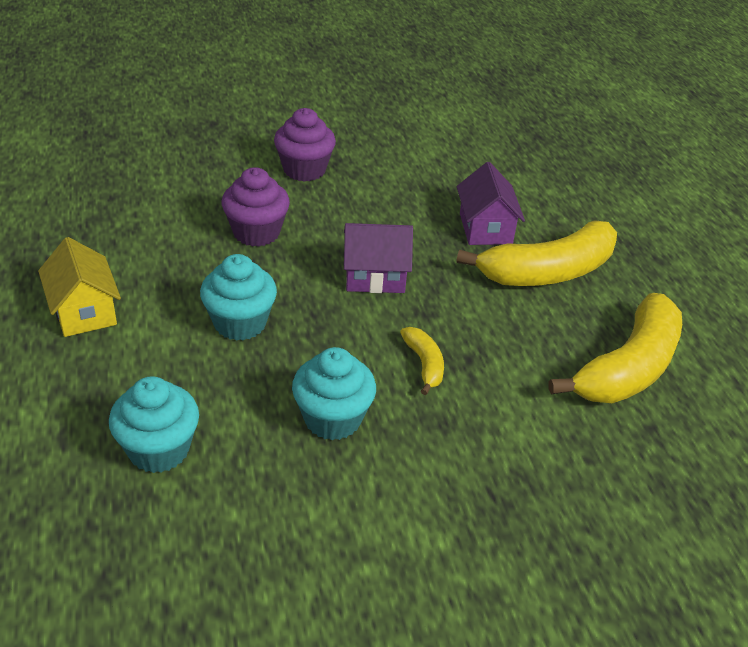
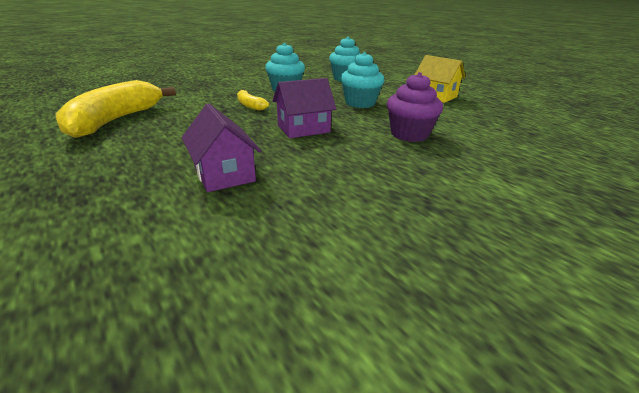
camera: 160 degrees right, 10 degrees down
(304, 170) = (445, 184): purple cupcake -> none
(547, 272) = (161, 154): yellow banana -> none

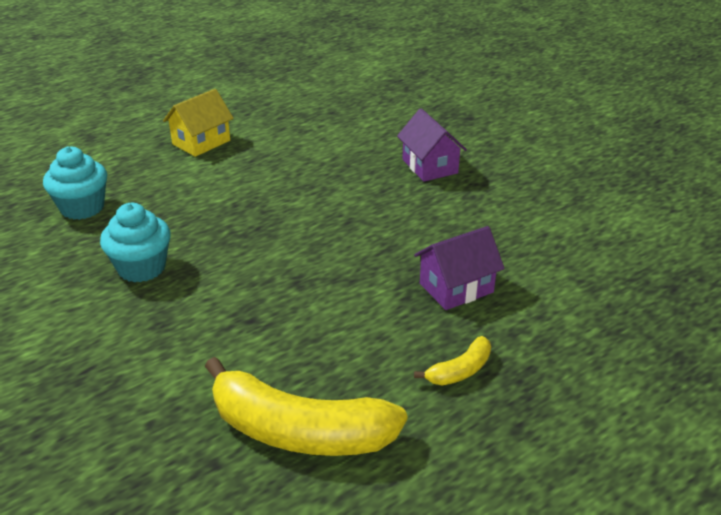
camera: 90 degrees left, 5 degrees up
(250, 105) = (229, 297): yellow banana -> yellow banana (460, 371)
(303, 129) = (328, 244): purple house -> purple house (430, 166)
(360, 103) = (226, 200): turquoise cupcake -> none
(409, 134) = (340, 176): purple cupcake -> none

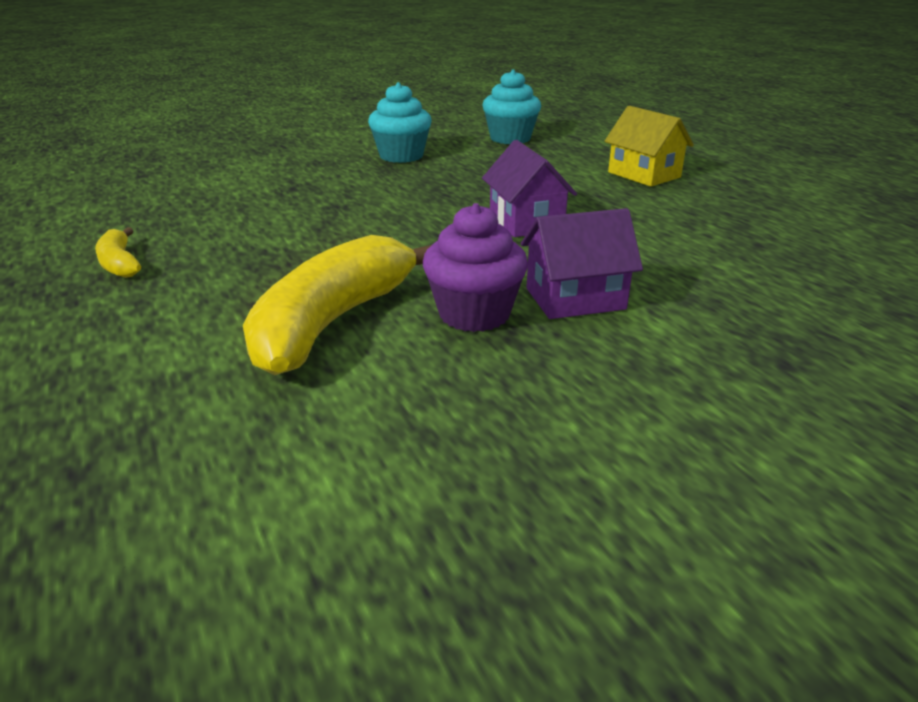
camera: 100 degrees right, 5 degrees down
(299, 431) = (136, 198): yellow banana -> yellow banana (332, 322)
(456, 288) = (255, 279): purple house -> purple house (526, 222)
(463, 196) = (474, 314): none -> purple cupcake

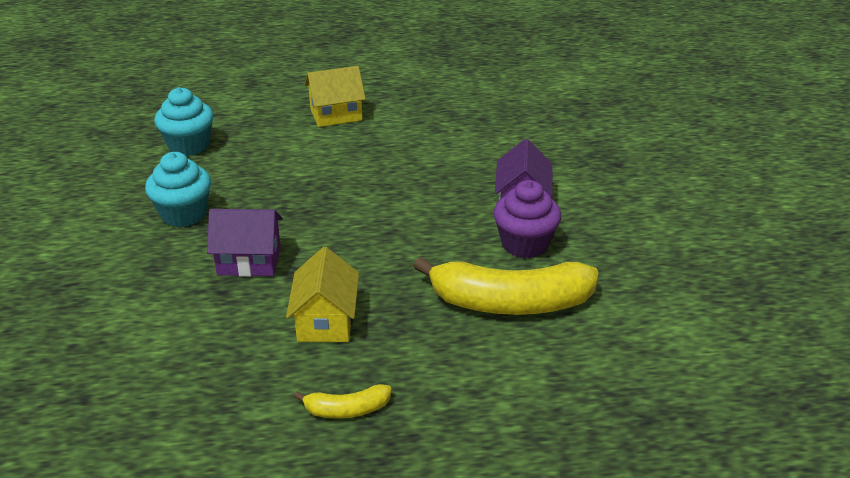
camera: 70 degrees left, 5 degrees up
(261, 232) = (325, 321): none -> yellow house
(332, 322) = (510, 303): yellow banana -> yellow banana turned 45 degrees counterclockwise
(526, 222) = (393, 189): purple house -> purple house (249, 261)

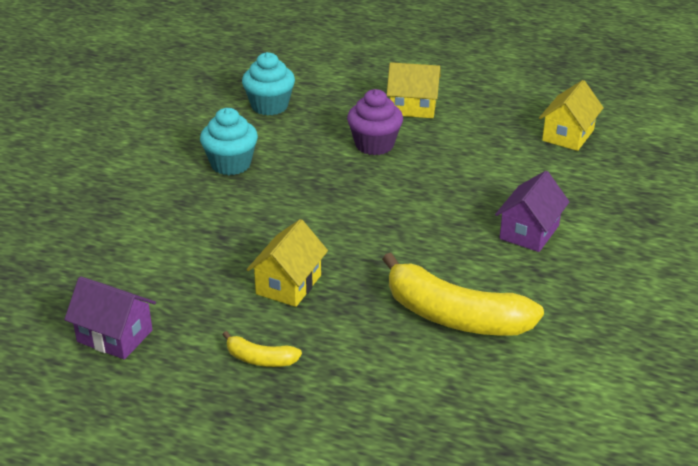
camera: 25 degrees right, 0 degrees up
(249, 261) = (258, 218): purple house -> purple house (115, 336)
(494, 107) = (568, 135): none -> yellow house
(524, 244) = (504, 270): purple cupcake -> purple cupcake (374, 145)

